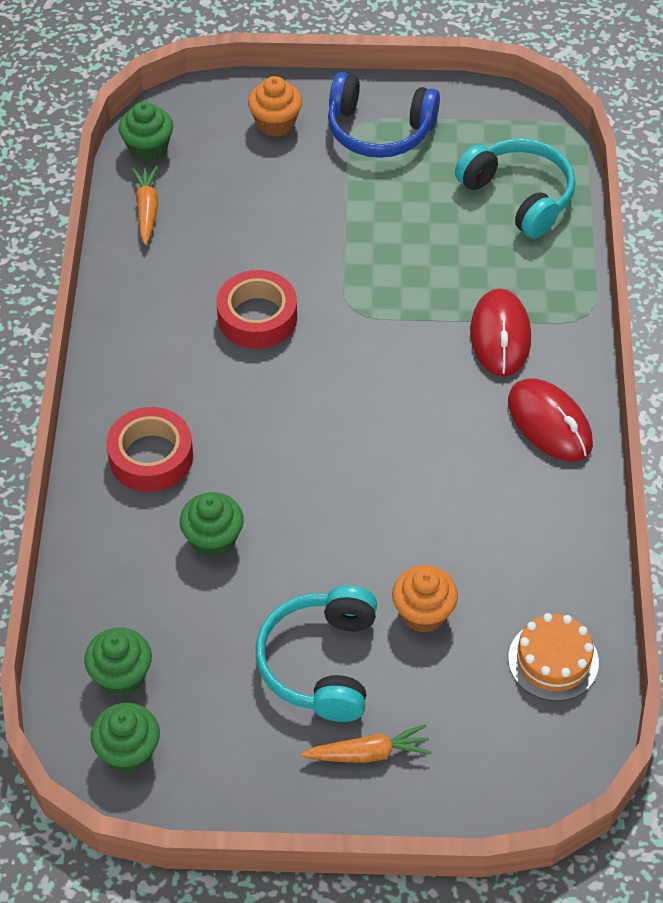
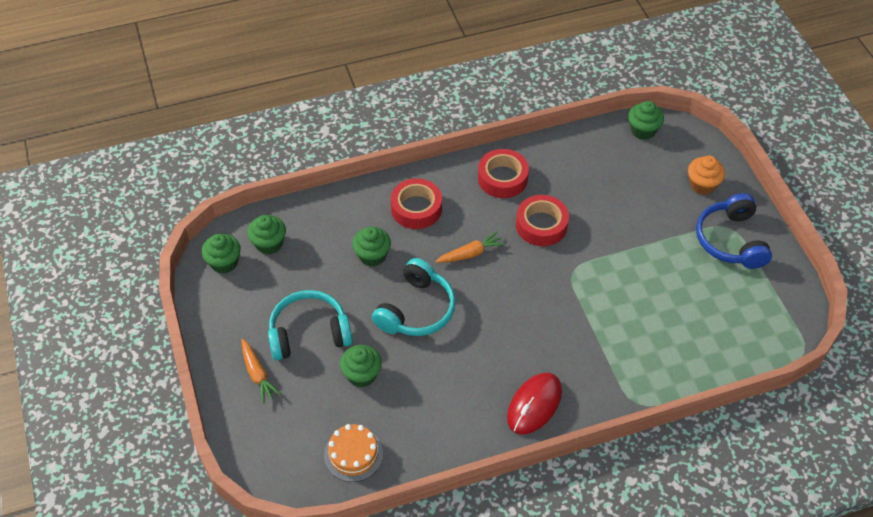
camera: 70 degrees right, 0 degrees up
(147, 210) = (595, 146): orange carrot -> orange carrot (470, 253)
(149, 334) = (502, 178): none -> red tape
(423, 613) = (362, 374): orange cupcake -> green cupcake
(500, 336) = (592, 357): red mouse -> none
(519, 196) = (720, 335): turquoise headphones -> turquoise headphones (416, 309)

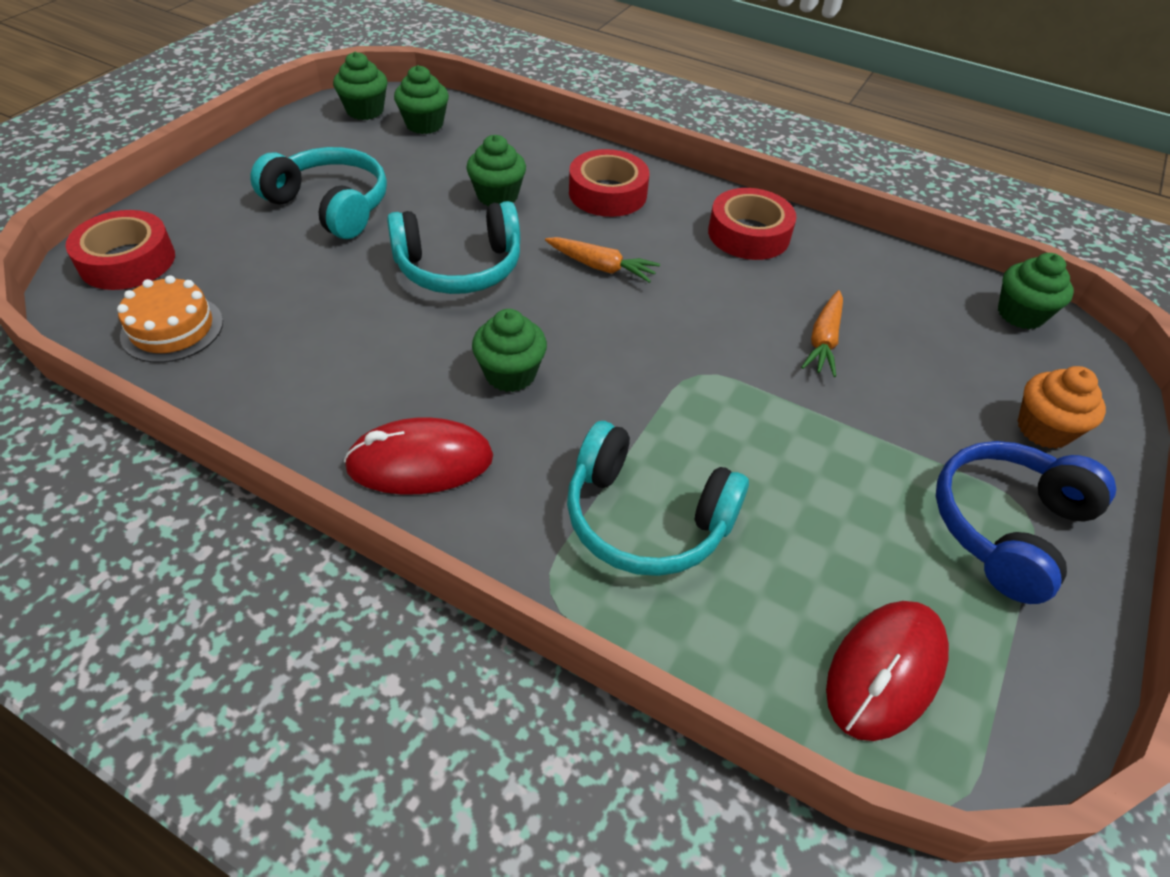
camera: 45 degrees right, 5 degrees down
(257, 374) = (233, 199): orange carrot -> orange carrot (823, 340)
(362, 374) = (309, 273): green cupcake -> green cupcake (510, 374)
(541, 225) = (729, 303): red tape -> red tape (127, 261)
(630, 348) = (646, 518): none -> turquoise headphones
(750, 328) = (885, 671): none -> red mouse

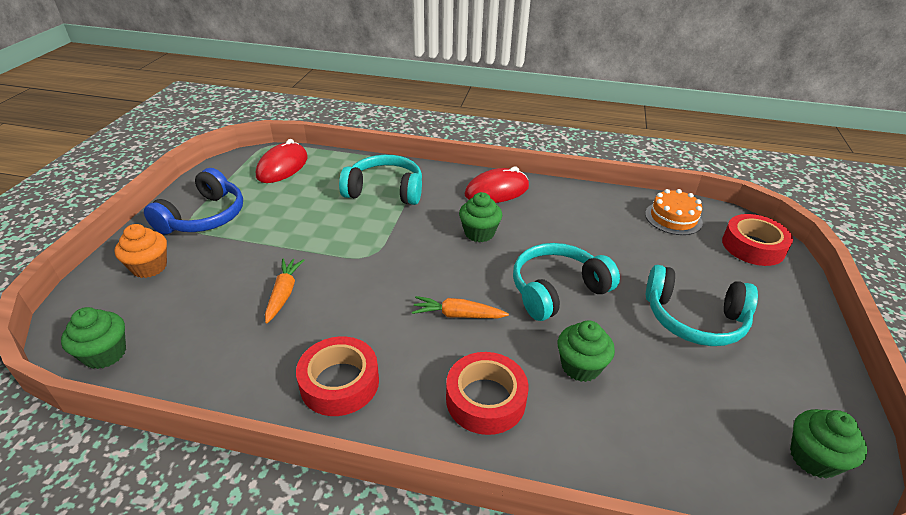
camera: 165 degrees right, 10 degrees down
(424, 124) = (733, 454): green cupcake -> none

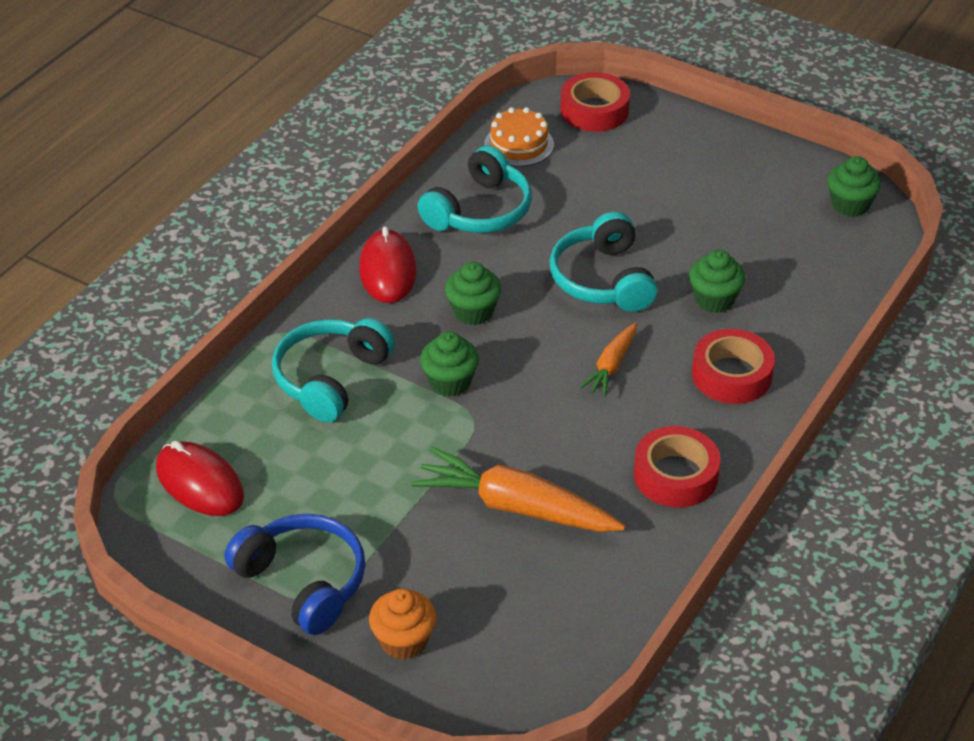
camera: 70 degrees left, 5 degrees up
(105, 354) = (562, 674): green cupcake -> green cupcake (449, 382)
(283, 294) = (517, 507): orange carrot -> orange carrot, size x1.84
(694, 319) = (682, 200): turquoise headphones -> turquoise headphones (479, 211)

